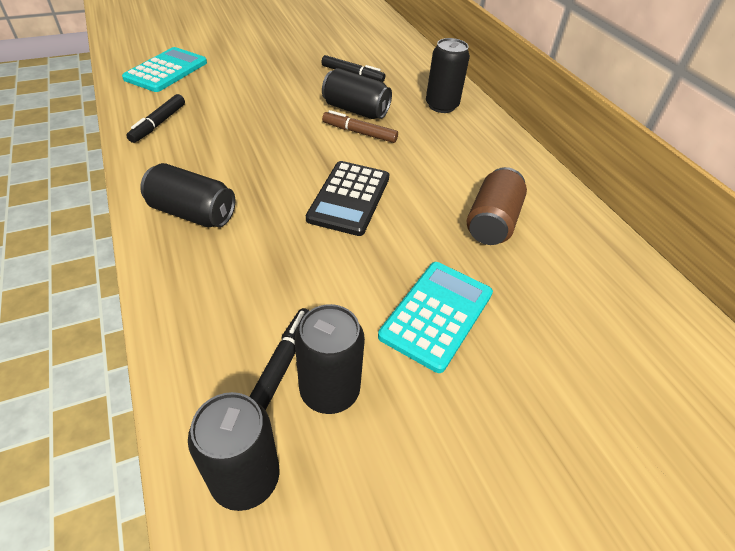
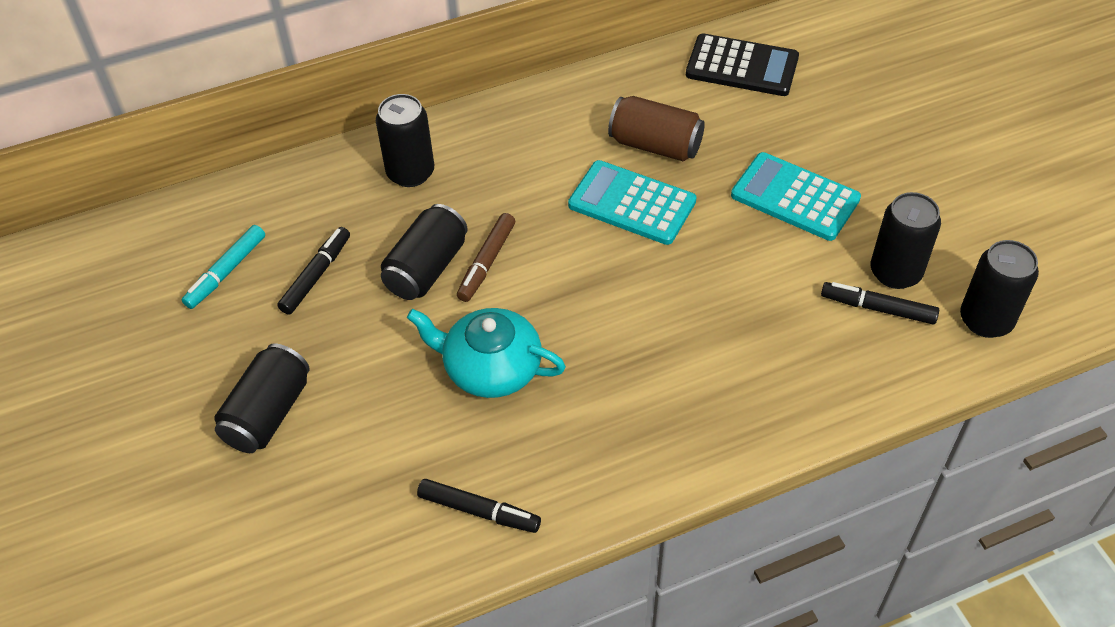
camera: 85 degrees left, 5 degrees up
(166, 71) = (301, 544): turquoise calculator -> turquoise calculator (632, 203)
(192, 213) = (681, 421): black can -> black can (268, 413)
(267, 131) = (491, 368): none -> turquoise teapot
(349, 198) = (631, 268): black calculator -> black calculator (742, 66)
(357, 50) = (226, 272): none -> turquoise marker

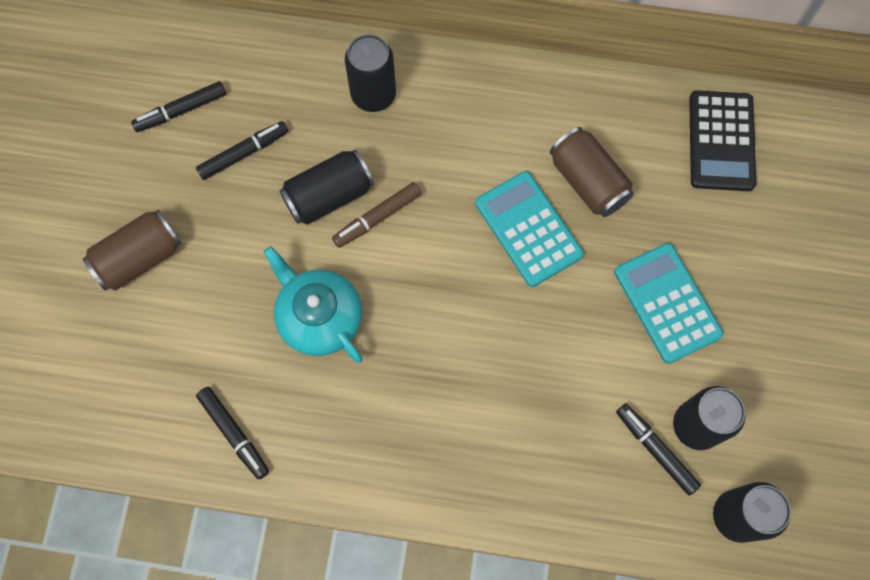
camera: 30 degrees right, 20 degrees up
(226, 272) = (181, 111): turquoise marker -> black marker
(268, 413) = (139, 258): black can -> brown can
(742, 66) = (721, 141): black calculator -> black calculator turned 45 degrees clockwise

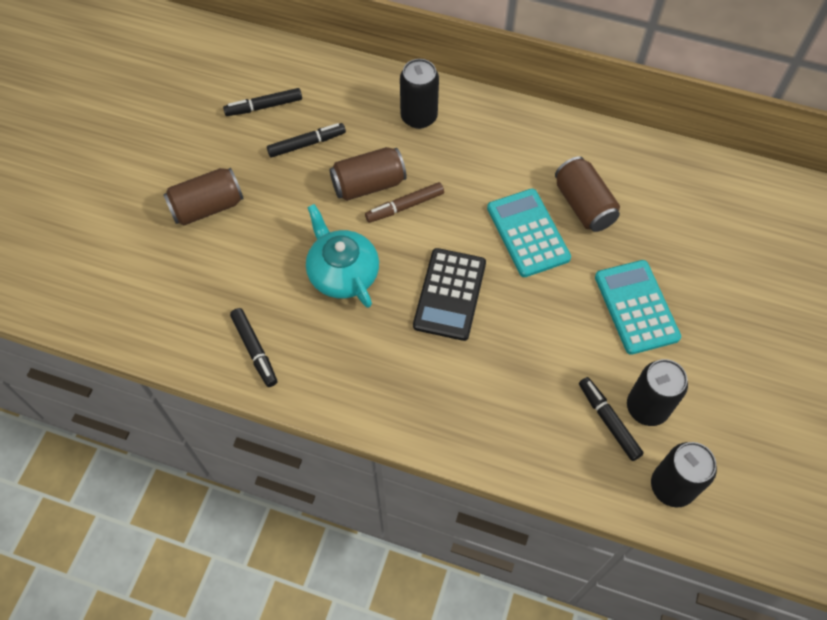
camera: 10 degrees right, 10 degrees down
(329, 196) = (368, 184): black can -> brown can
(721, 141) = (700, 191): black calculator -> black calculator (450, 294)

